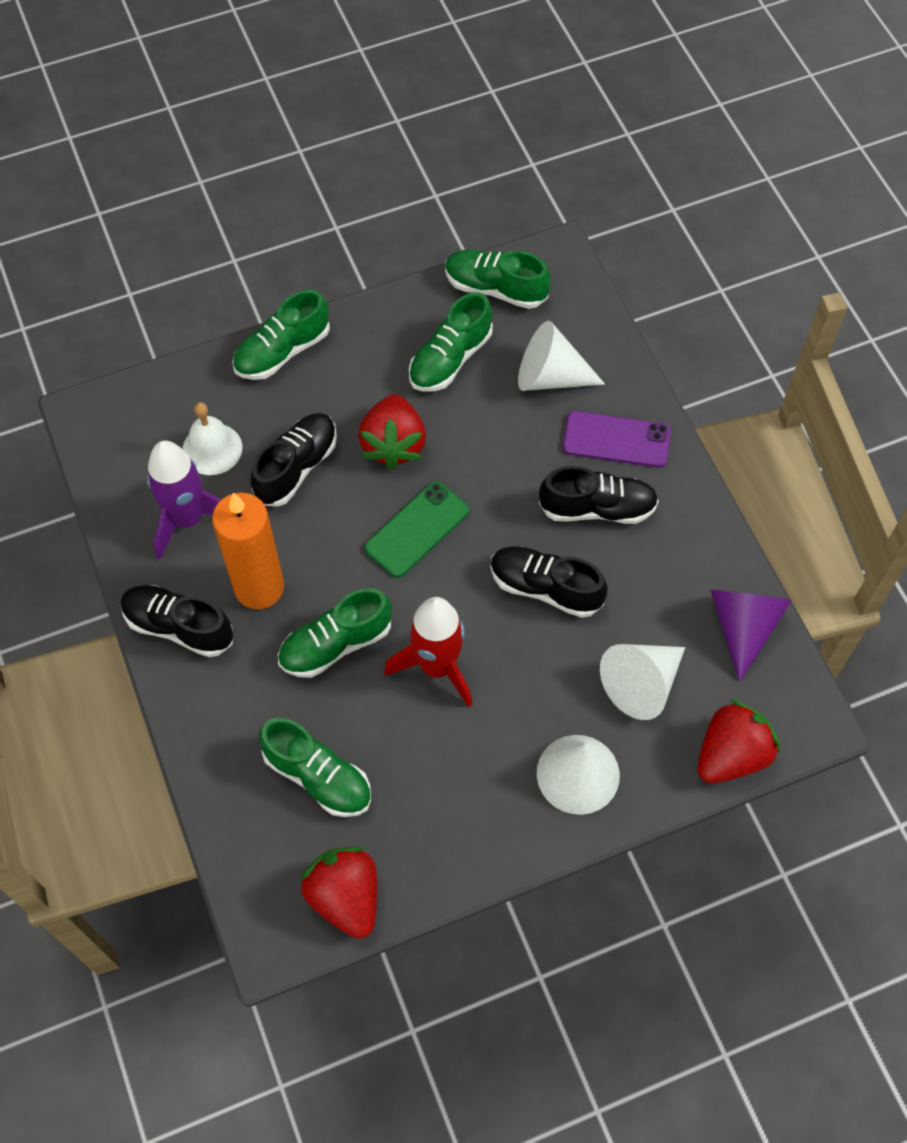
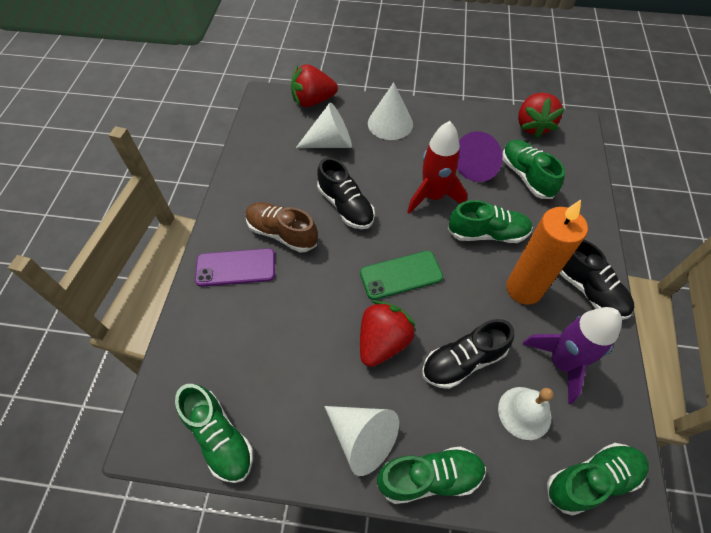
camera: 150 degrees left, 5 degrees down
(450, 359) = (299, 390): green shoe -> green shoe (591, 480)
(550, 376) = (240, 334): white cone -> white cone (362, 438)
(597, 508) = (282, 233): black shoe -> brown shoe
(616, 440) = (236, 267): purple phone -> purple phone turned 45 degrees counterclockwise
(743, 626) = (258, 143): purple cone -> purple cone (478, 166)

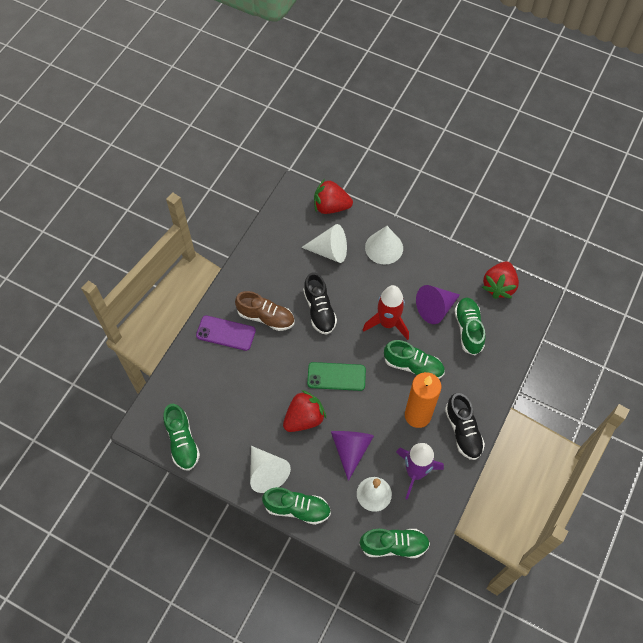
camera: 20 degrees right, 5 degrees up
(282, 233) = (266, 317): brown shoe -> brown shoe turned 150 degrees clockwise
(463, 361) = (350, 449): black shoe -> purple cone

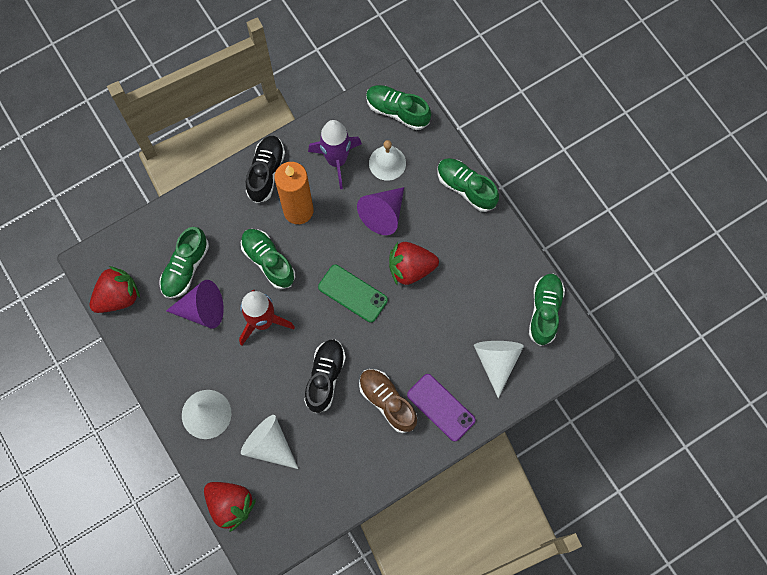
camera: 150 degrees left, 10 degrees up
(266, 473) = (477, 236): white cone -> white cone (496, 361)

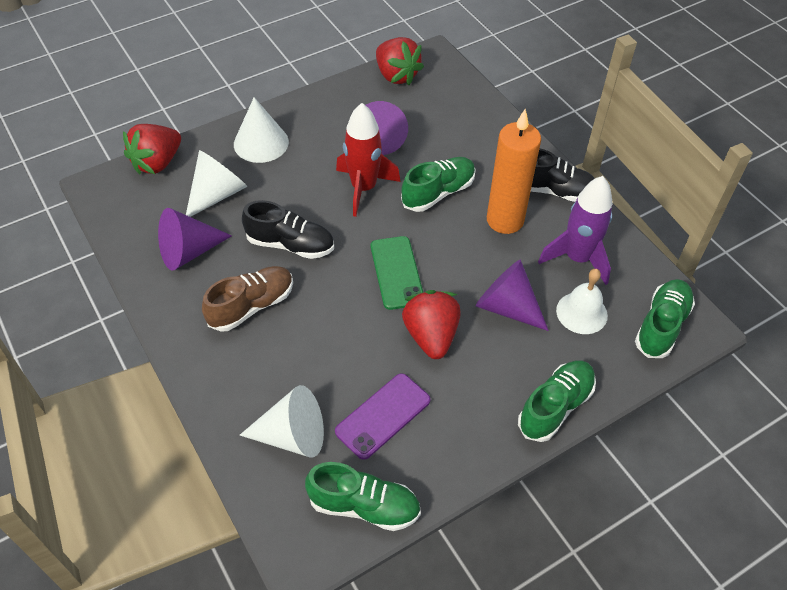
camera: 90 degrees right, 20 degrees down
(185, 268) = (428, 124): green shoe -> none
(334, 460) = (188, 252): none -> purple cone
(352, 293) = (396, 272): green phone -> green phone turned 45 degrees counterclockwise
(441, 407) = (236, 364): purple phone -> purple phone (383, 416)

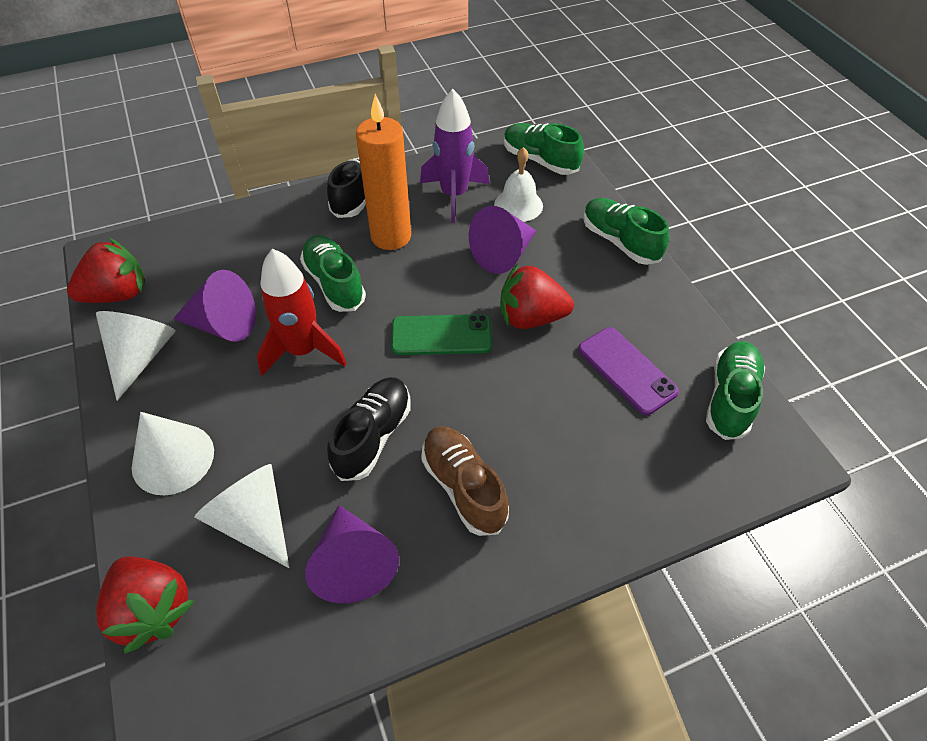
camera: 80 degrees left, 0 degrees up
(293, 435) = (650, 455): white cone -> white cone (141, 356)

